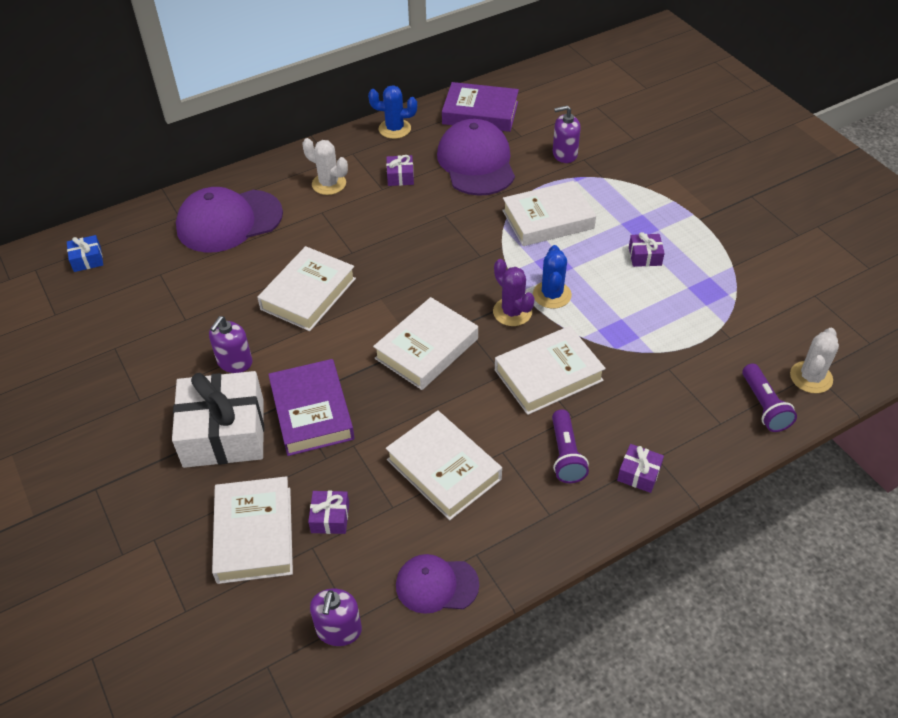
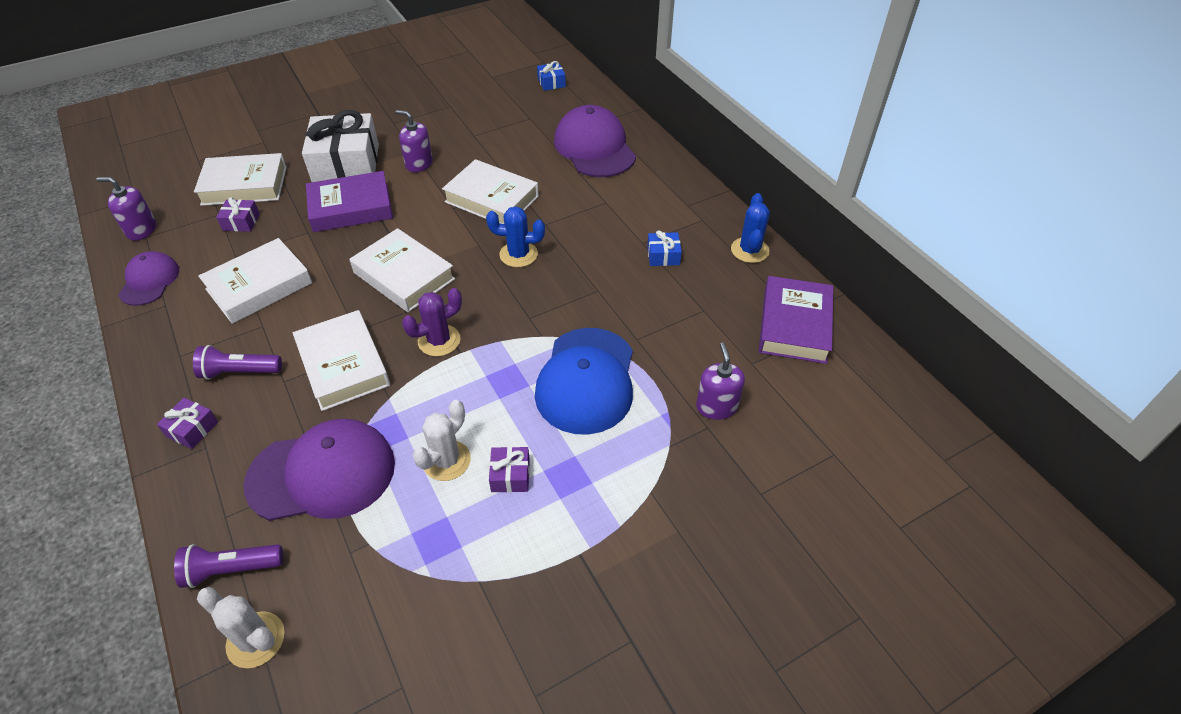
camera: 90 degrees right, 0 degrees up
(329, 184) = (649, 205): white cactus -> white cactus (446, 460)
(400, 176) = (663, 256): purple gift -> blue gift
(476, 162) = (692, 318): purple cap -> purple cap (322, 473)
(548, 219) = (586, 380): white book -> blue cap
(552, 295) = (458, 376): blue cactus -> blue cactus (518, 254)

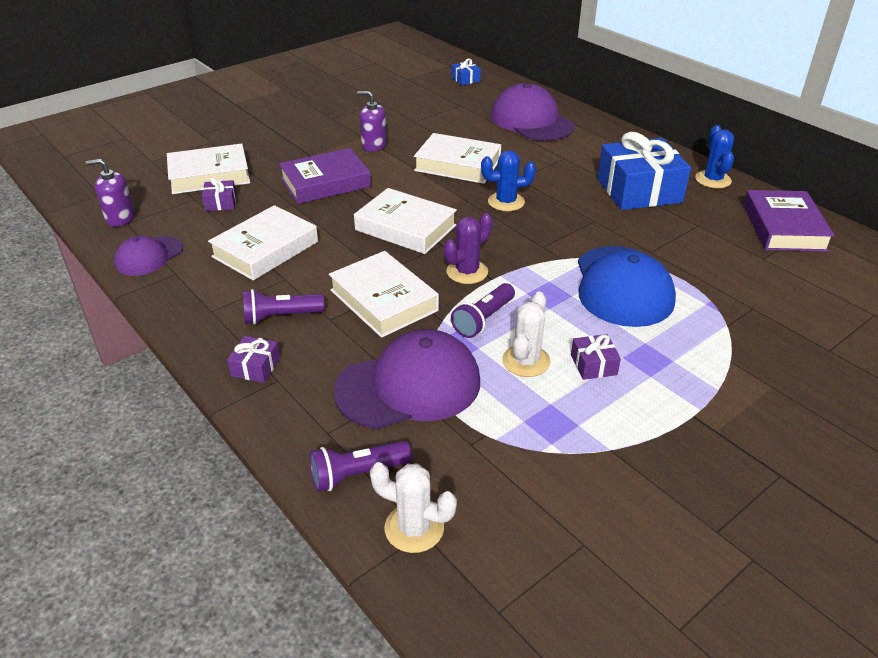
camera: 10 degrees left, 10 degrees down
(149, 281) = (149, 256): purple cap -> purple cap turned 135 degrees counterclockwise
(346, 164) = (303, 151): white gift -> none
(428, 403) = (483, 320): none -> purple flashlight
(663, 256) = (639, 190): blue gift -> blue gift, size x2.32
(716, 407) = (751, 292): purple soap dispenser -> none

